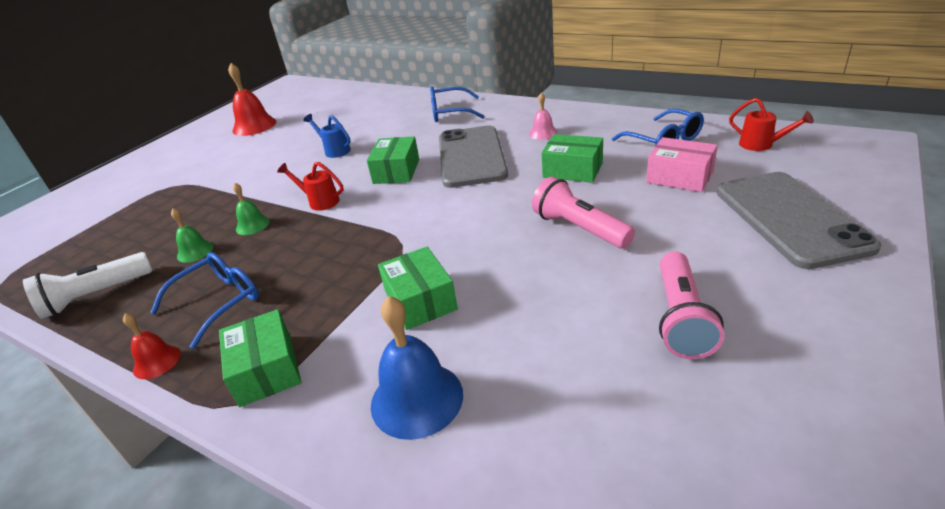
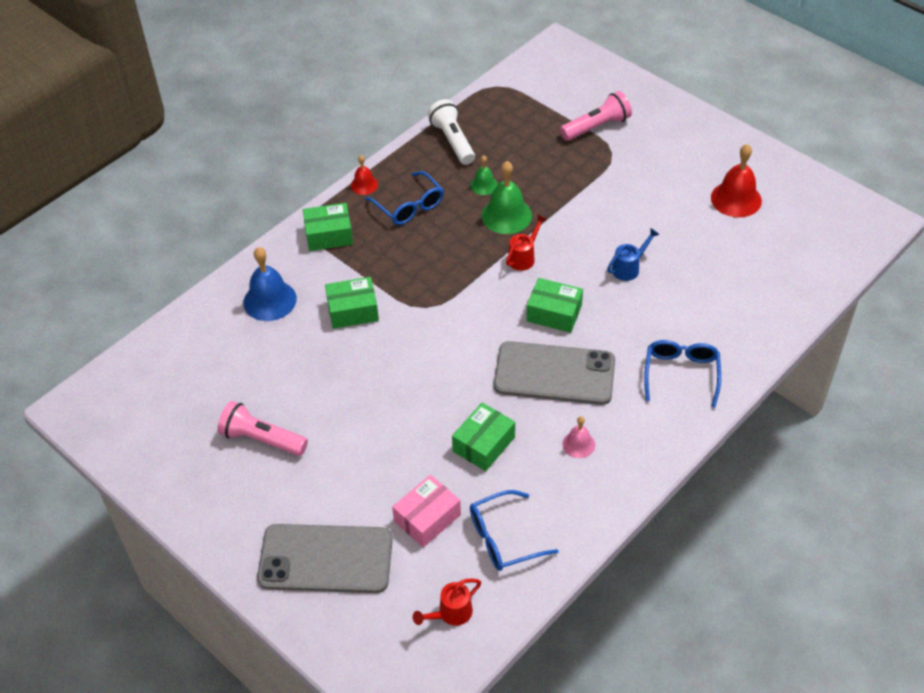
camera: 100 degrees right, 15 degrees up
(252, 225) = (506, 215): green bell -> green bell, size x1.79
(579, 228) = (387, 419): pink flashlight -> pink flashlight (597, 127)

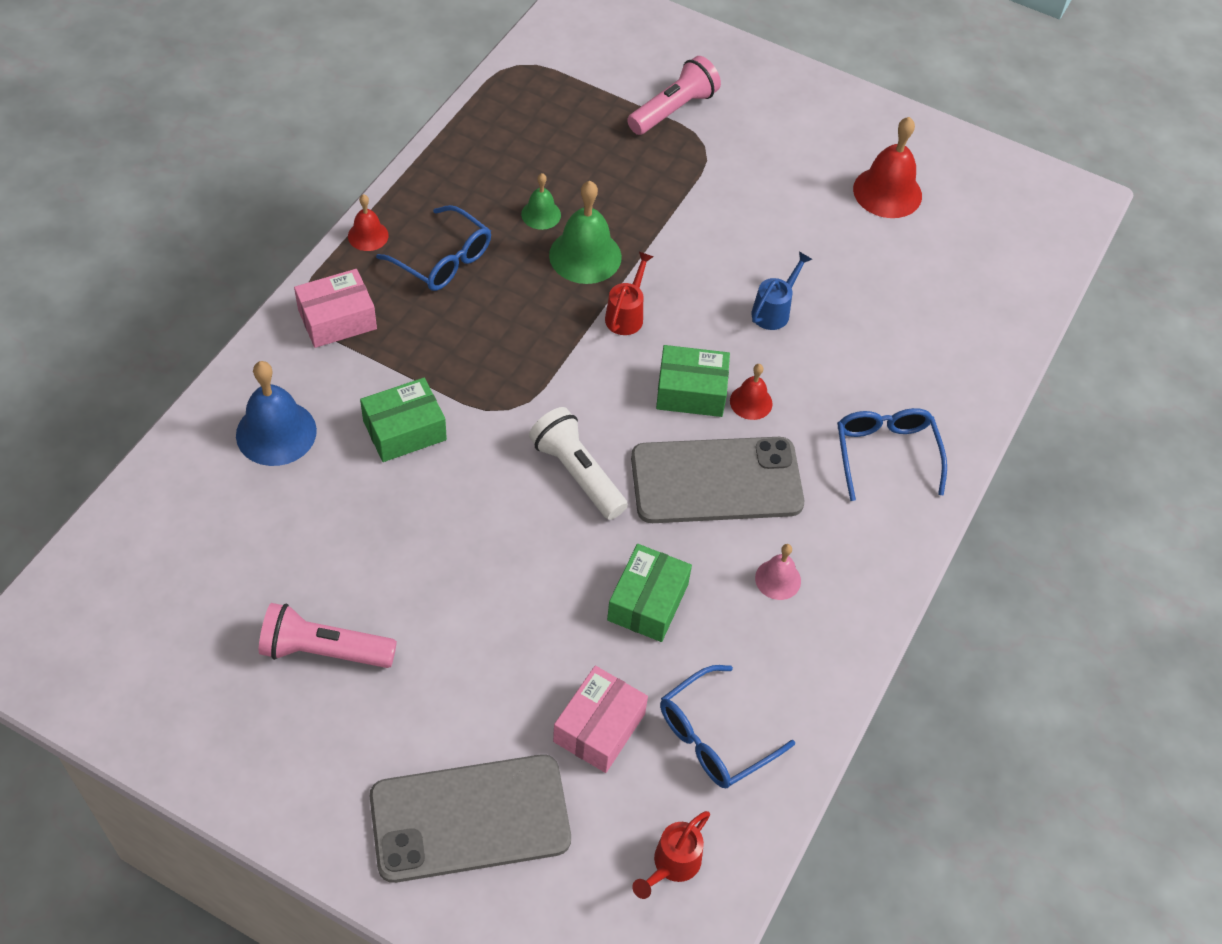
camera: 20 degrees left, 5 degrees up
(329, 235) = (337, 319): green box -> pink box
(452, 141) = (478, 154): white flashlight -> white flashlight (577, 473)
(594, 326) = (751, 402): none -> red bell

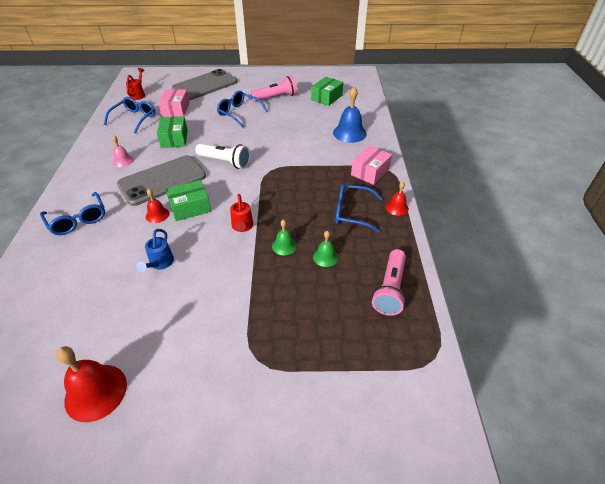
camera: 155 degrees right, 10 degrees down
(404, 430) = (304, 150): green box -> green box (326, 97)
(456, 628) = (239, 113): none -> blue glasses
(585, 256) = (284, 246): green bell -> green bell, size x0.56
(673, 109) = (298, 381): pink flashlight -> pink flashlight (390, 289)

